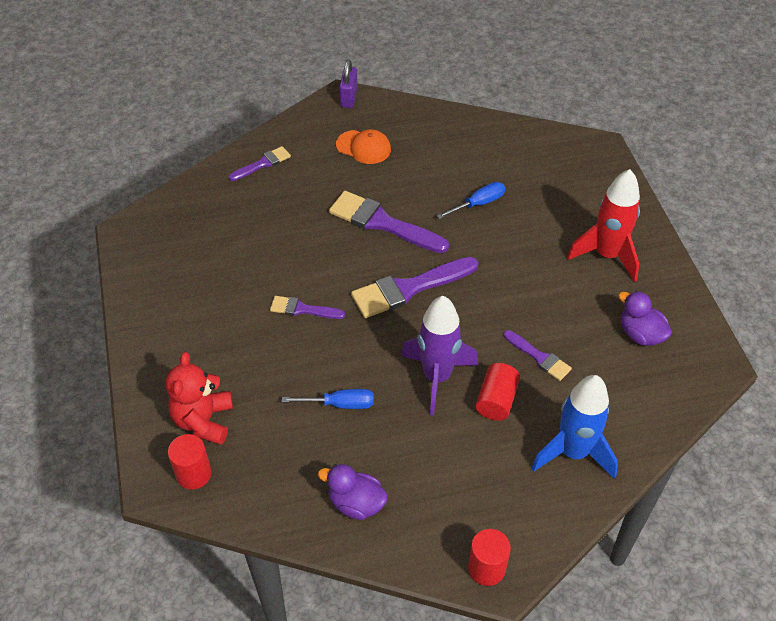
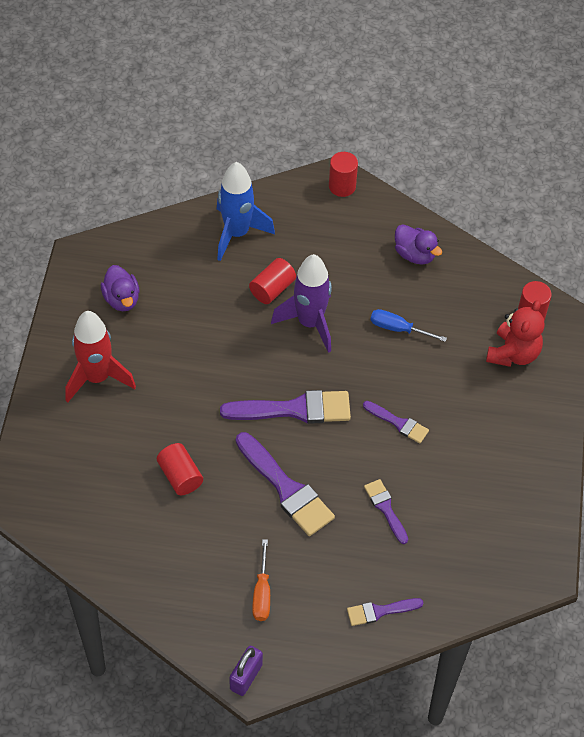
camera: 160 degrees left, 5 degrees up
(363, 147) = (262, 593): orange cap -> orange screwdriver
(479, 203) = (180, 476): blue screwdriver -> red cylinder
(539, 357) = (217, 310): purple brush -> purple brush (385, 508)

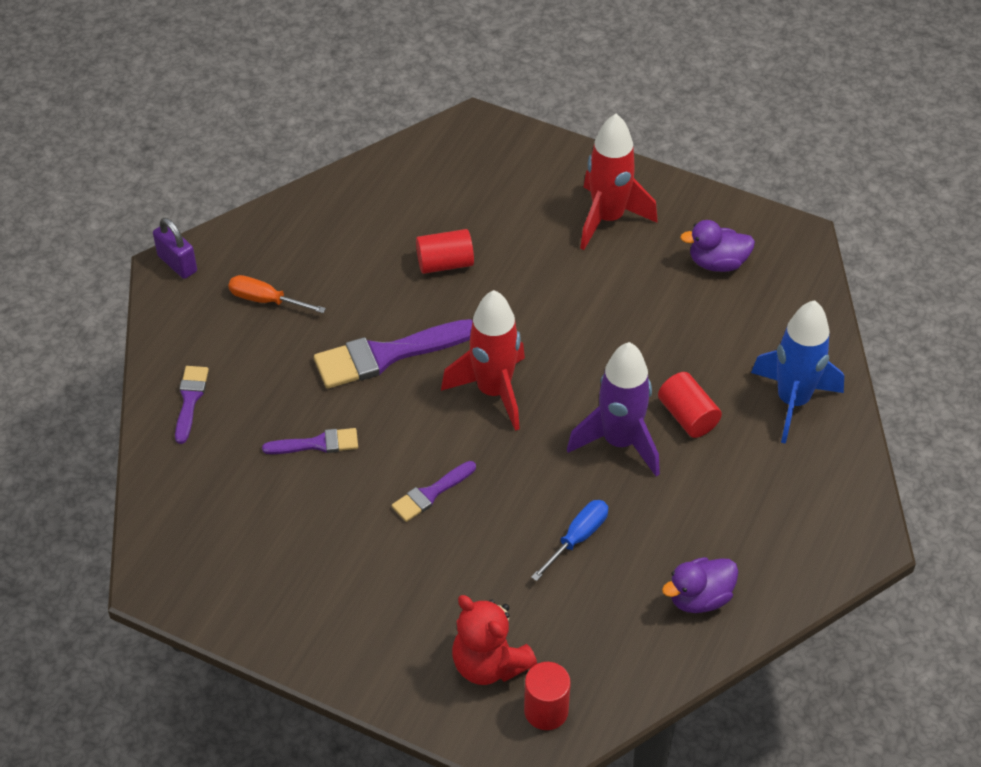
camera: 110 degrees right, 5 degrees down
(294, 409) = (493, 391): purple brush -> red rocket
(342, 186) = (849, 545): red cylinder -> none

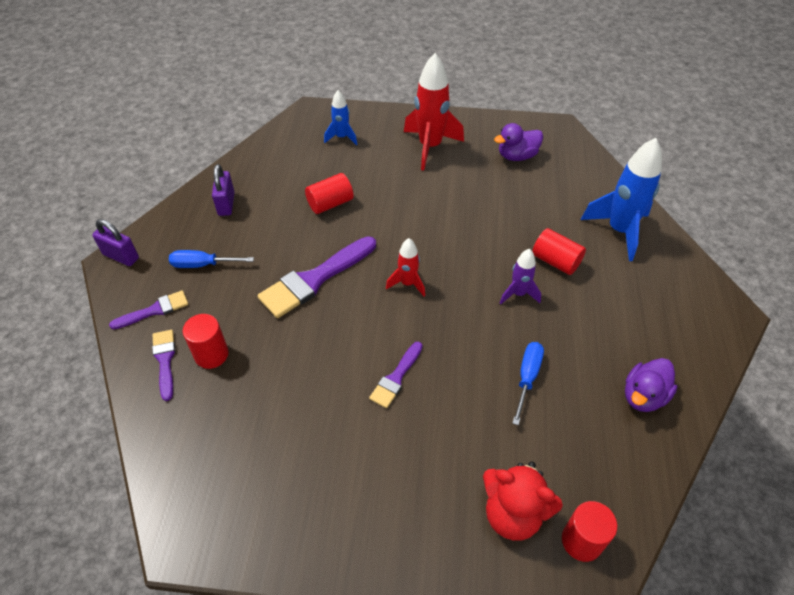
camera: 20 degrees left, 0 degrees up
(241, 408) = (211, 354): none -> red cylinder
(265, 300) = (202, 265): orange screwdriver -> blue screwdriver
(317, 444) = (286, 365): purple brush -> purple brush (154, 310)
(319, 229) = (226, 204): none -> purple padlock
(493, 391) = (407, 283): red rocket -> red rocket, size x0.54
(498, 174) = (342, 137): none -> blue rocket
(619, 442) = (518, 294): purple rocket -> purple rocket, size x0.54

